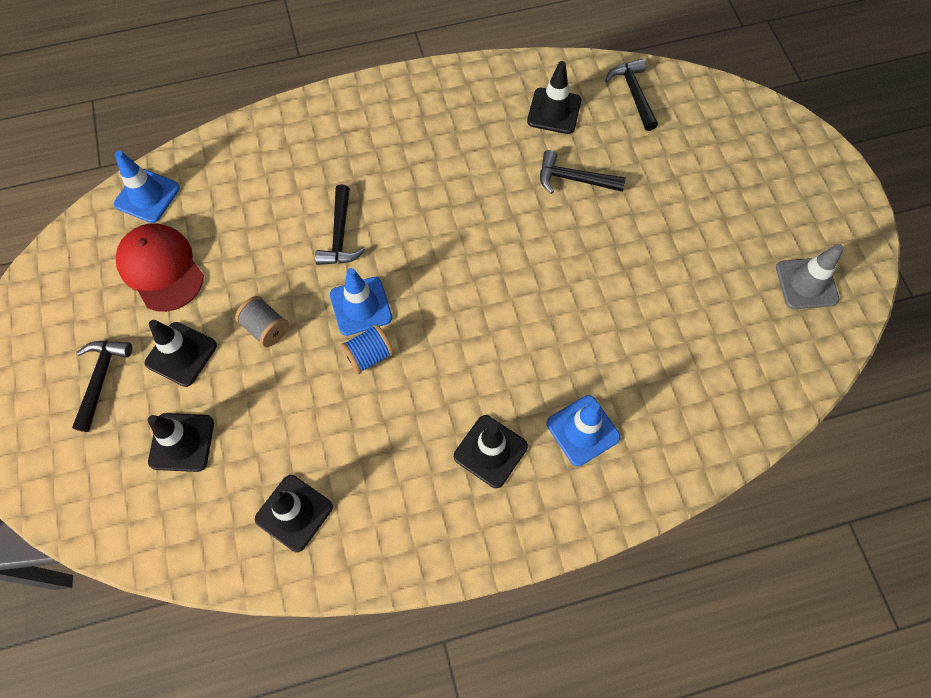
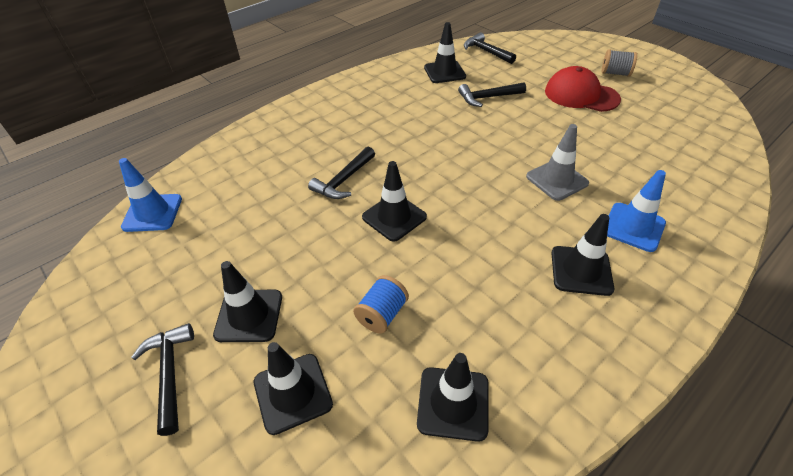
camera: 25 degrees left, 20 degrees down
(161, 268) = (192, 258): red cap -> red cap (581, 95)
(266, 328) = (321, 263): grey spool -> grey spool (615, 73)
(340, 235) = (343, 180): black hammer -> black hammer turned 60 degrees clockwise
(361, 306) = (394, 217): blue traffic cone -> black traffic cone
(369, 355) = (426, 246): blue spool -> blue spool (382, 314)
(806, 283) = (678, 98): grey traffic cone -> grey traffic cone (557, 180)

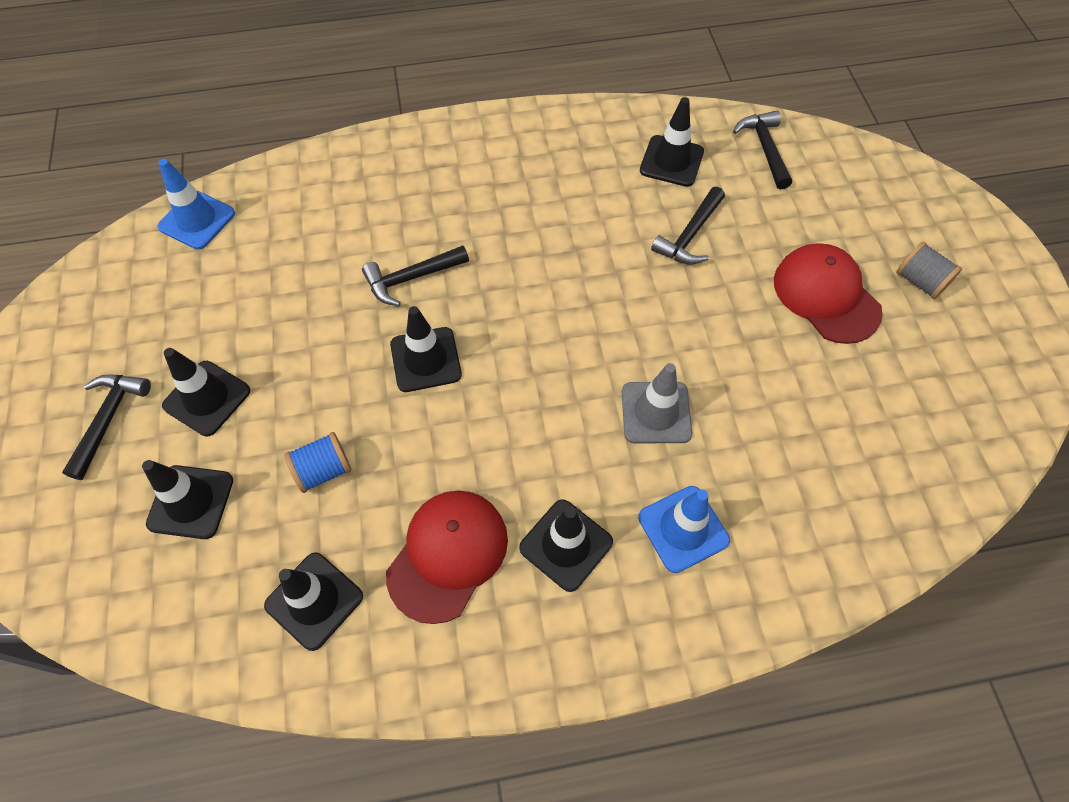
camera: 30 degrees right, 15 degrees up
(487, 98) = (689, 236): black hammer -> black hammer turned 75 degrees counterclockwise
(517, 317) = (448, 555): none -> red cap

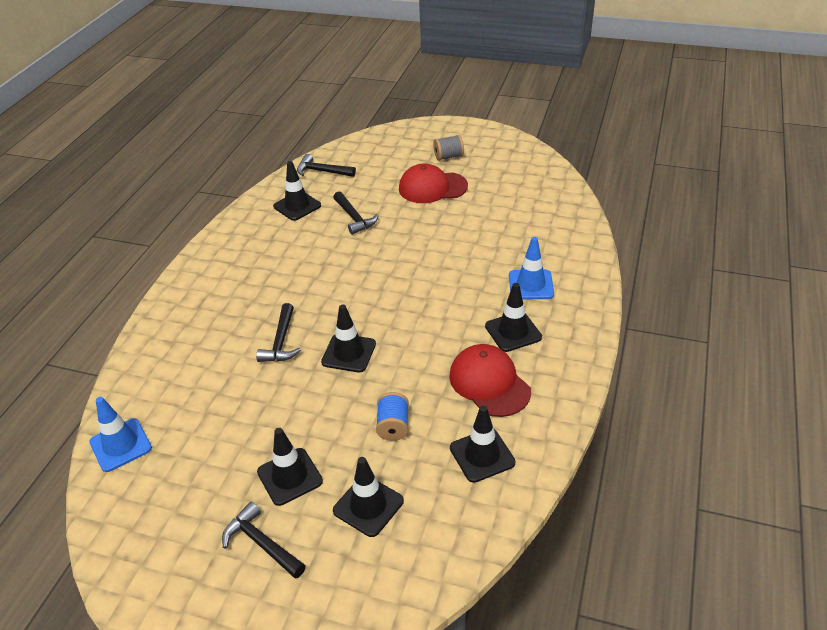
camera: 60 degrees left, 20 degrees down
(656, 412) = (456, 270): grey traffic cone -> none

